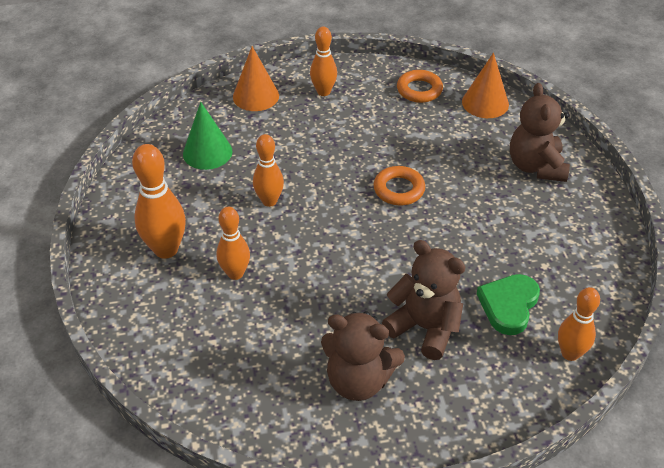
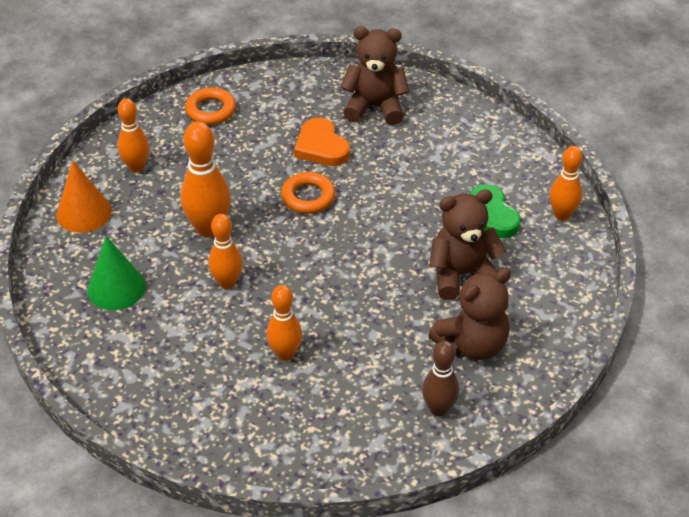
camera: 50 degrees left, 0 degrees up
(166, 249) = (205, 384): orange bowling pin -> orange bowling pin (209, 229)
(270, 400) = (438, 409): none -> brown bowling pin
(457, 164) = (321, 147): none -> orange heart
(485, 103) = (274, 85): orange cone -> none
(536, 166) = (375, 107): brown teddy bear -> brown teddy bear turned 150 degrees clockwise

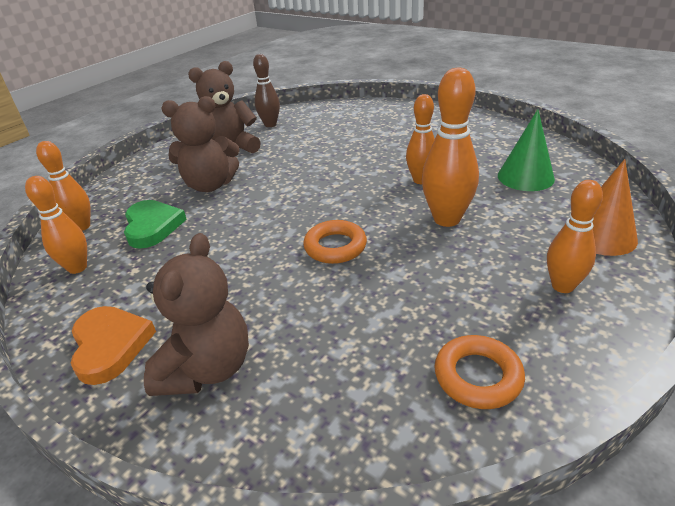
camera: 170 degrees left, 10 degrees down
(285, 353) = (370, 144): orange bowling pin -> orange bowling pin (77, 268)
(321, 147) = (307, 306): orange heart -> orange heart (110, 346)
(375, 107) = (207, 368): brown teddy bear -> brown teddy bear turned 90 degrees counterclockwise

